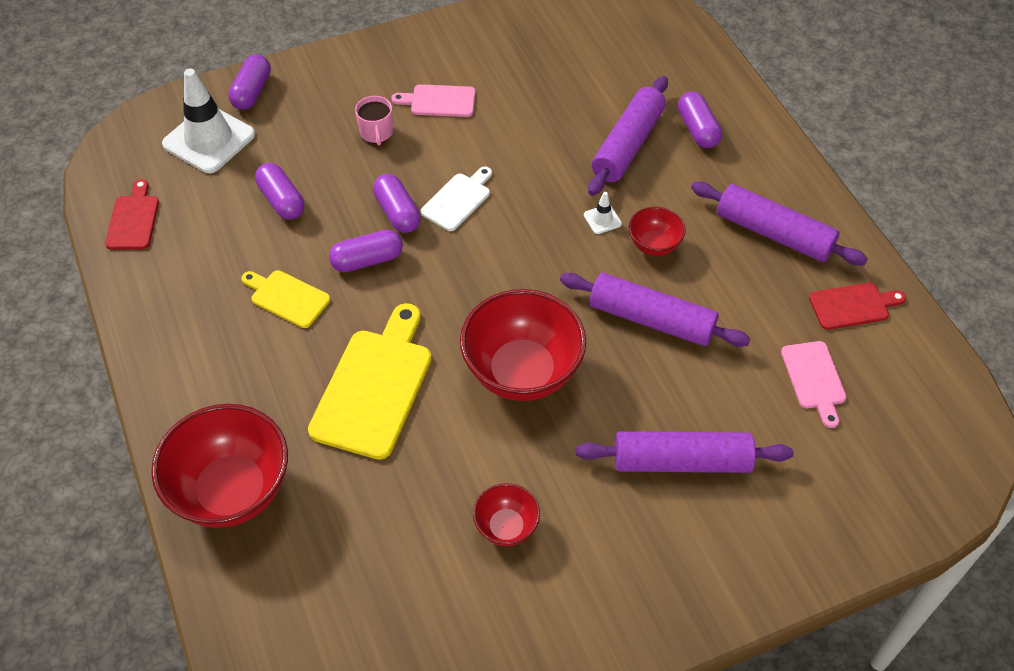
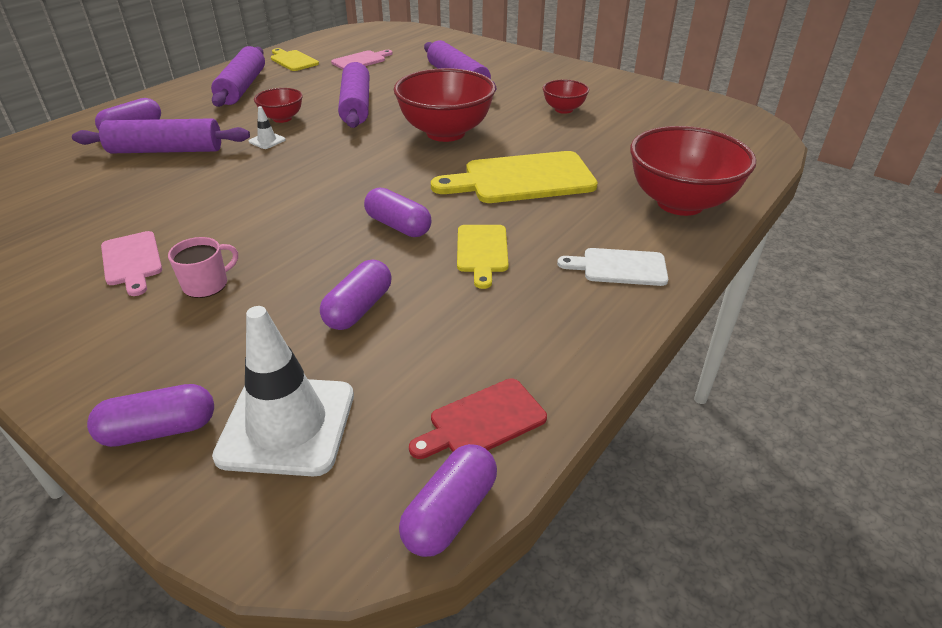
camera: 120 degrees left, 15 degrees down
(397, 212) = (324, 230): purple capsule -> purple capsule (450, 513)
(458, 200) = (285, 205): white cutting board -> white cutting board (619, 267)
(852, 305) = (293, 60): red cutting board -> yellow cutting board

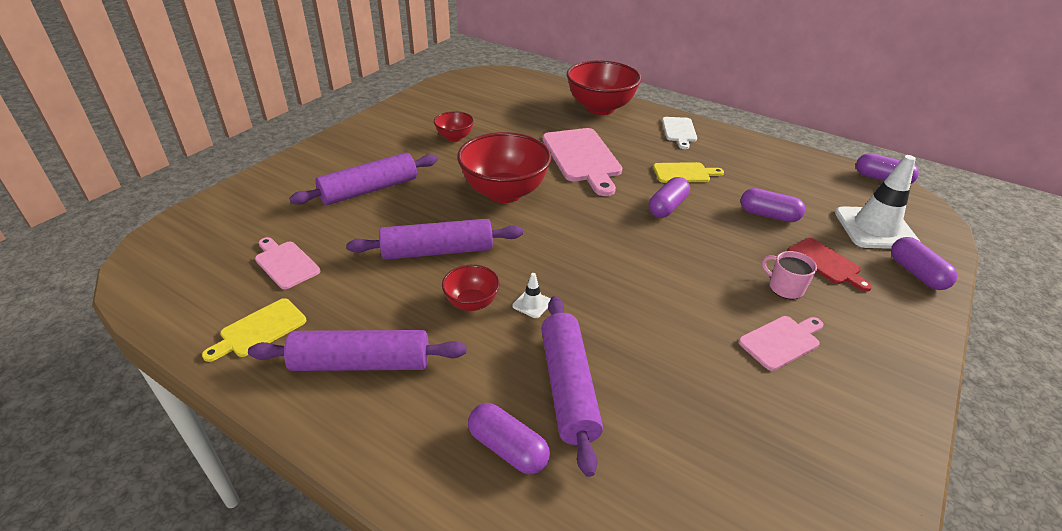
camera: 95 degrees left, 0 degrees up
(483, 421) = (826, 172): red cutting board -> red cutting board (826, 263)
(522, 179) = (582, 158): yellow cutting board -> pink cutting board

